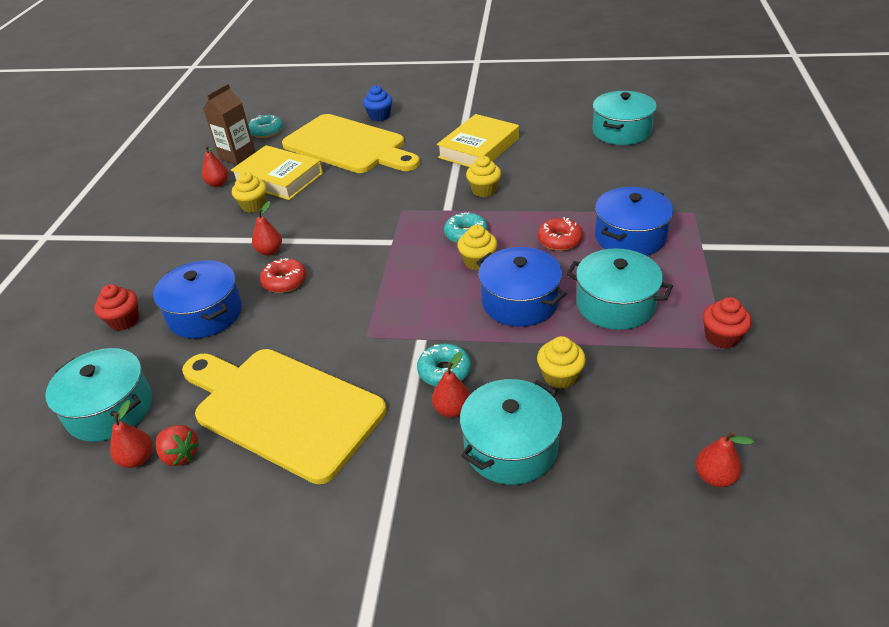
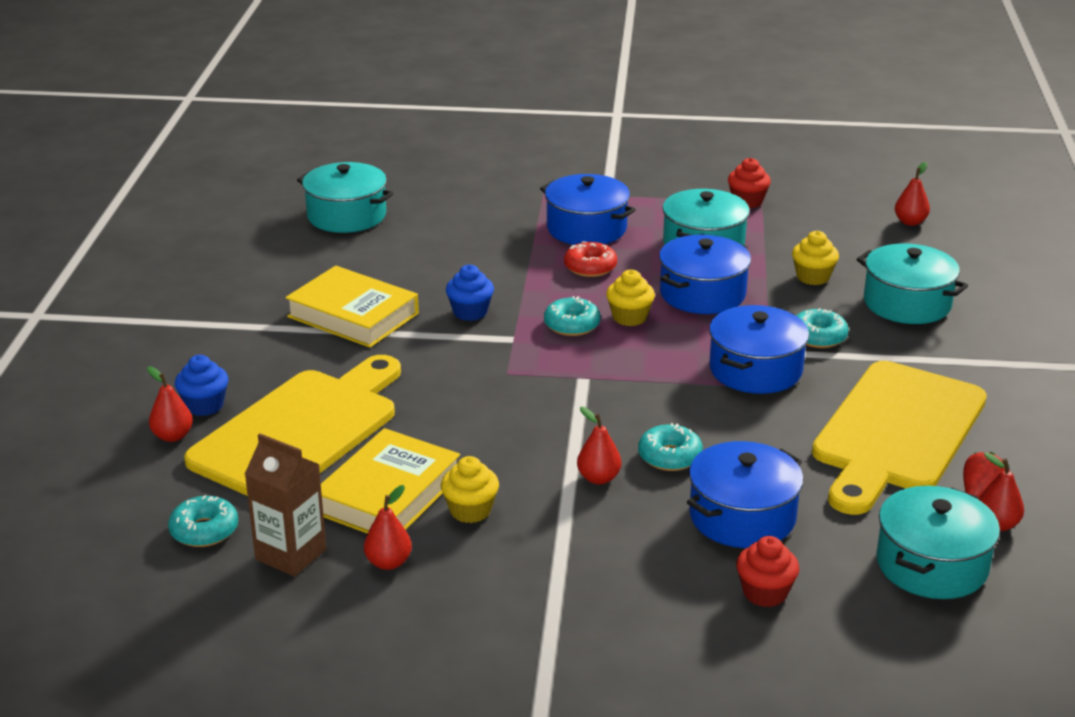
camera: 95 degrees left, 10 degrees down
(284, 281) = (669, 456): red donut -> turquoise donut
(392, 328) = (755, 370): none -> blue pot
(452, 409) = (870, 332): red pear -> red pear (173, 436)
(484, 190) = (470, 312): yellow cupcake -> blue cupcake

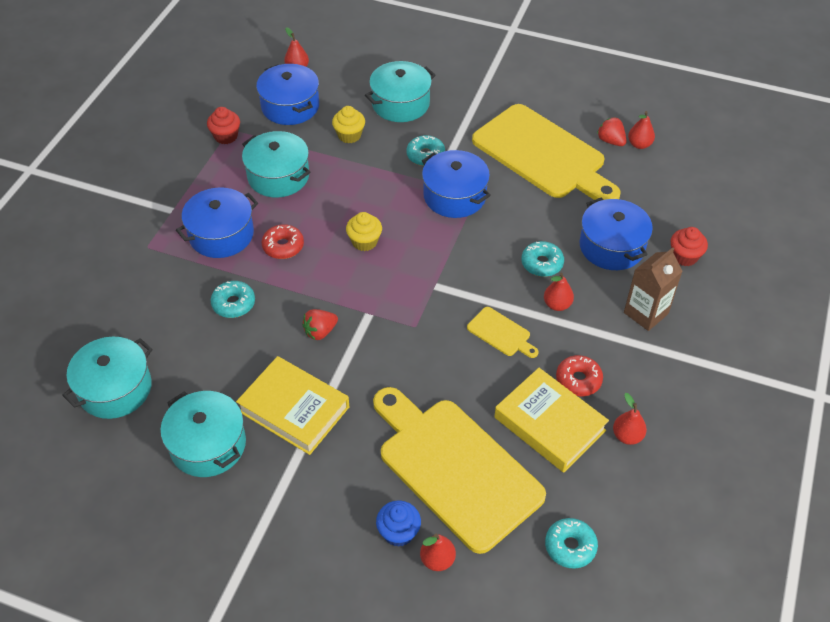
camera: 75 degrees left, 20 degrees up
(291, 554) = (608, 493): brown carton -> brown carton (645, 313)
(353, 315) = (294, 409): yellow book -> yellow book turned 75 degrees clockwise
(470, 312) = (320, 332): blue cupcake -> red strawberry
(470, 510) = (578, 380): yellow cupcake -> red donut
(525, 438) = (501, 333): none -> yellow cutting board
(572, 325) = (362, 276): turquoise donut -> turquoise donut (233, 304)
(702, 294) = (348, 195): blue pot -> blue pot (290, 106)
(931, 565) = (670, 181): turquoise pot -> turquoise pot (208, 445)

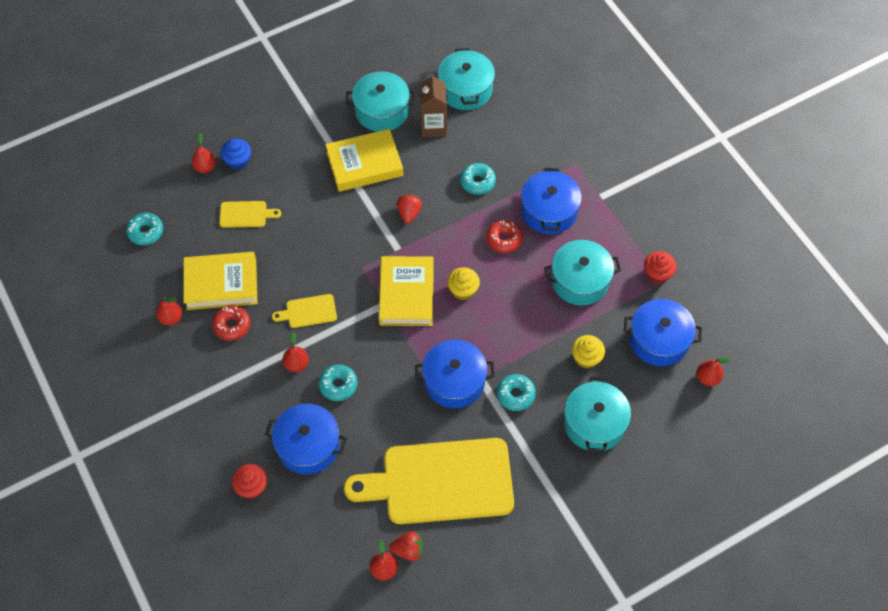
camera: 130 degrees right, 10 degrees up
(408, 276) = (406, 294): none -> yellow book
(455, 468) = (246, 214): yellow cutting board -> yellow cutting board, size x0.41
(645, 313) = (236, 413): brown carton -> brown carton (433, 126)

